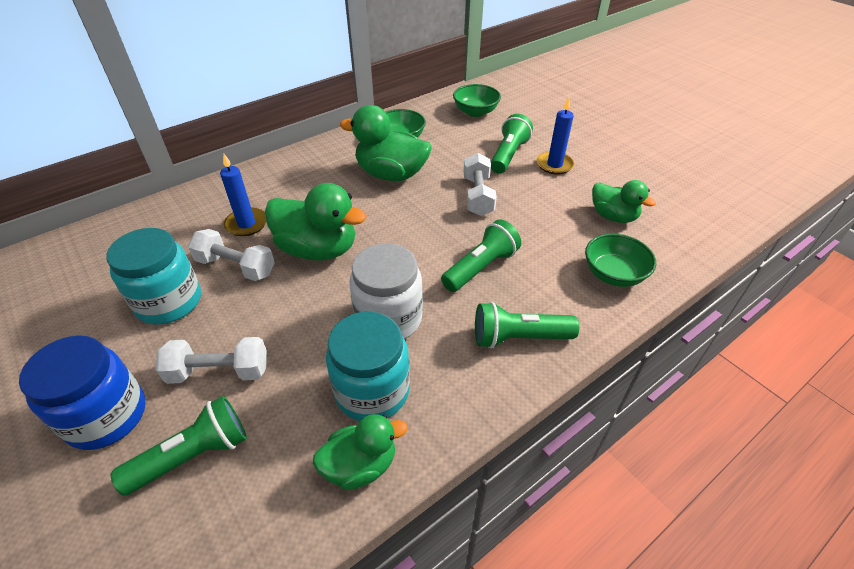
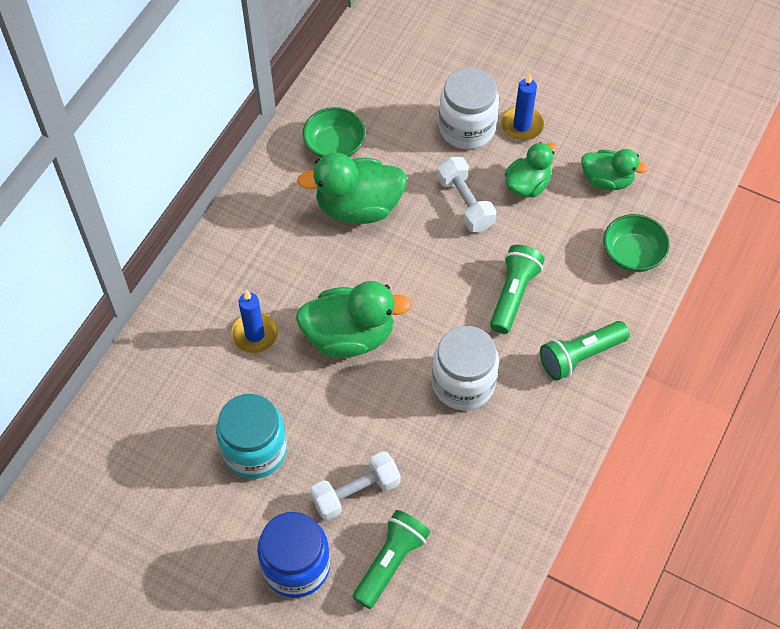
camera: 25 degrees left, 15 degrees up
(236, 267) = (286, 388): white dumbbell -> none
(360, 465) = (517, 513): green duck -> green duck (527, 185)
(372, 391) = (490, 454): turquoise jar -> none
(475, 112) = (394, 66): green bowl -> none
(508, 155) = (467, 128): green flashlight -> white jar

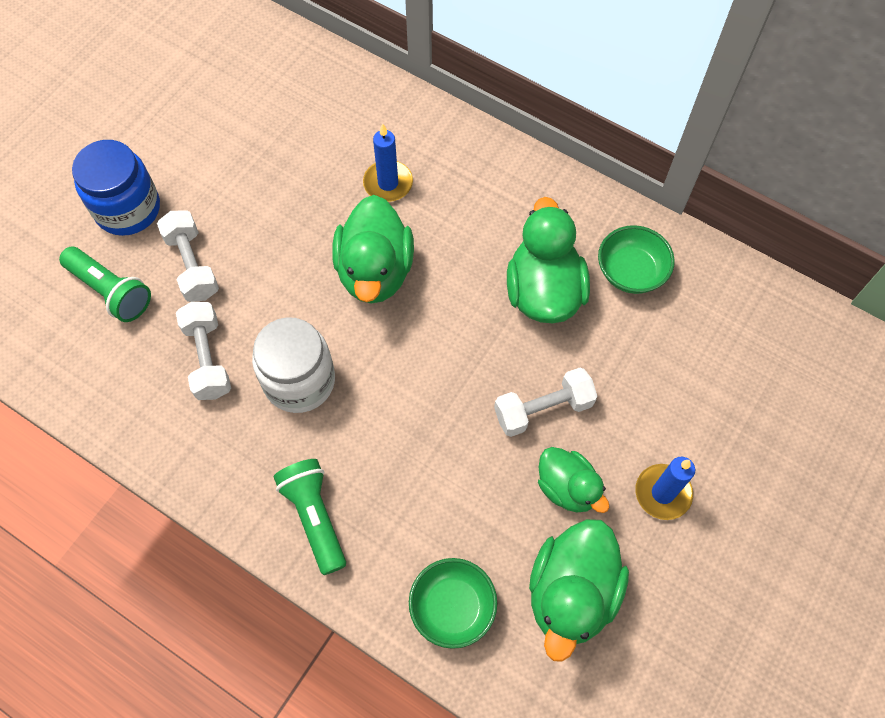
camera: 95 degrees right, 5 degrees up
(255, 450) = (256, 179): turquoise jar -> none
(451, 461) = (208, 358): none -> white dumbbell
(467, 128) = (658, 423): white jar -> none
(513, 294) = (408, 450): green flashlight -> none
(607, 180) = (571, 593): green duck -> green duck, size x1.61

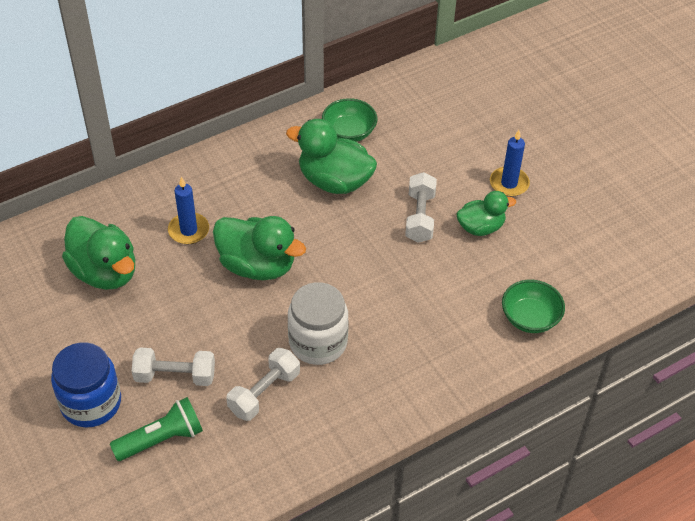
camera: 65 degrees left, 15 degrees down
(208, 358) = (264, 393): white dumbbell -> white dumbbell turned 60 degrees counterclockwise
(315, 517) = (428, 370): green flashlight -> none
(571, 593) = (550, 254): green duck -> green duck (105, 272)

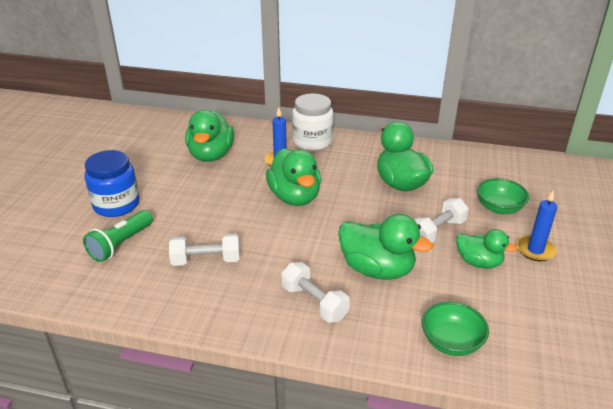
camera: 45 degrees right, 15 degrees down
(161, 439) = (121, 244): green flashlight -> green flashlight turned 105 degrees clockwise
(175, 376) = (173, 220): white dumbbell -> white dumbbell (314, 302)
(318, 342) = (275, 256): white jar -> white jar (312, 142)
(349, 132) = (443, 166): green bowl -> green bowl (499, 208)
(413, 292) = (377, 269): none -> green duck

